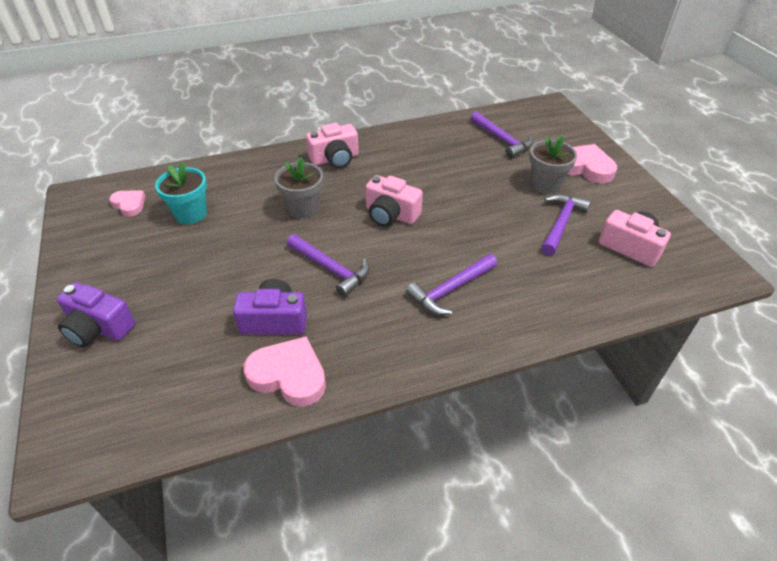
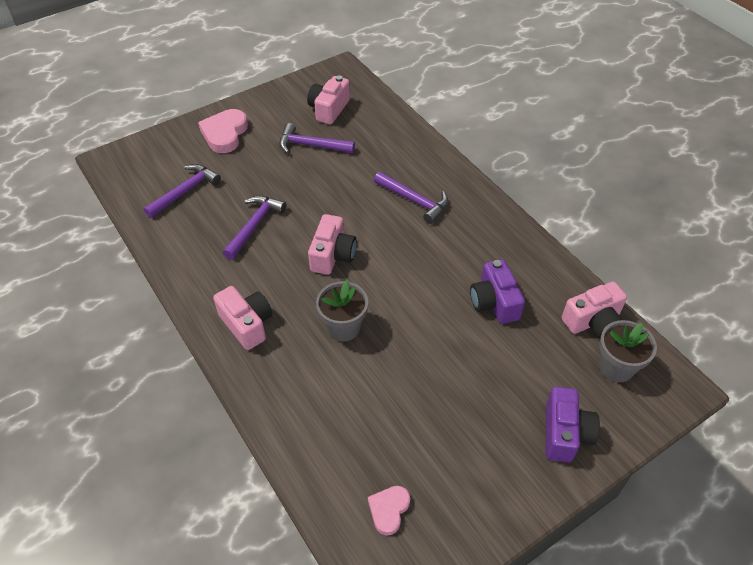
camera: 105 degrees left, 5 degrees up
(191, 214) = (384, 431): turquoise flower pot -> none
(198, 406) = (593, 321): none -> pink camera
(289, 375) = (540, 276): pink heart -> none
(331, 269) = (421, 281): purple hammer -> purple hammer (254, 225)
(545, 184) = (257, 157): grey flower pot -> grey flower pot (616, 367)

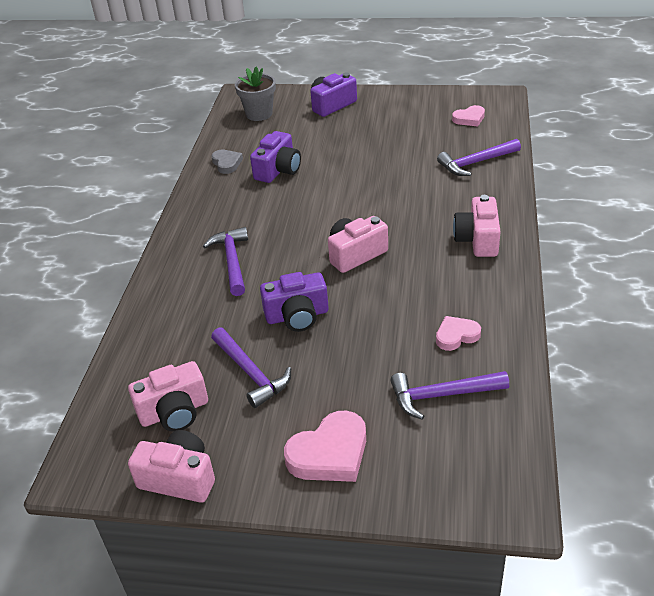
camera: 135 degrees left, 10 degrees down
(203, 232) = (456, 335): none -> pink heart
(254, 225) = (399, 315): purple hammer -> purple hammer (476, 163)
(323, 189) = (297, 316): none -> purple camera
(343, 327) = (403, 204): grey flower pot -> none
(548, 283) = (227, 163): none -> grey heart
(593, 321) = (235, 135): pink camera -> pink camera (179, 478)

